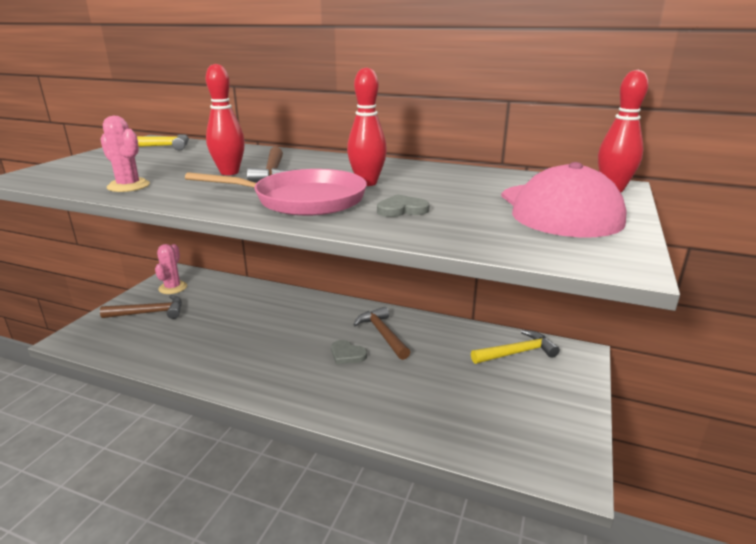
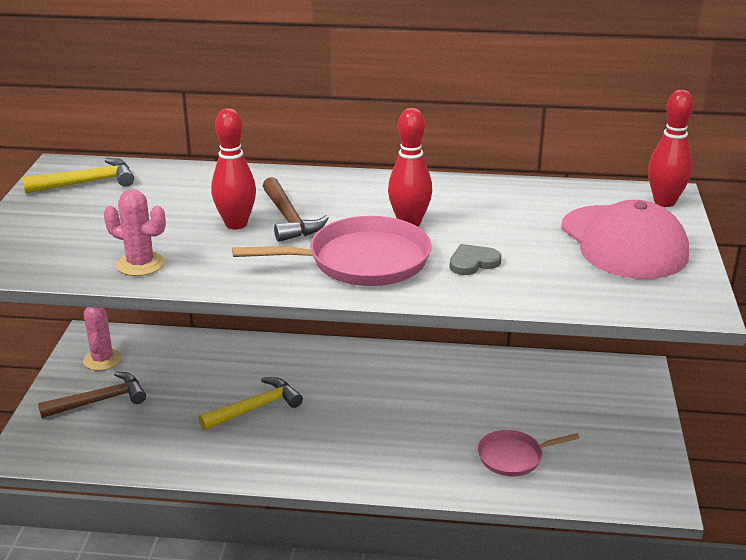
camera: 15 degrees left, 5 degrees up
(347, 354) = (384, 414): grey heart -> none
(382, 334) = (412, 382): brown hammer -> none
(440, 408) = (513, 457): none -> pink pan
(517, 352) = (571, 380): yellow hammer -> yellow hammer (255, 408)

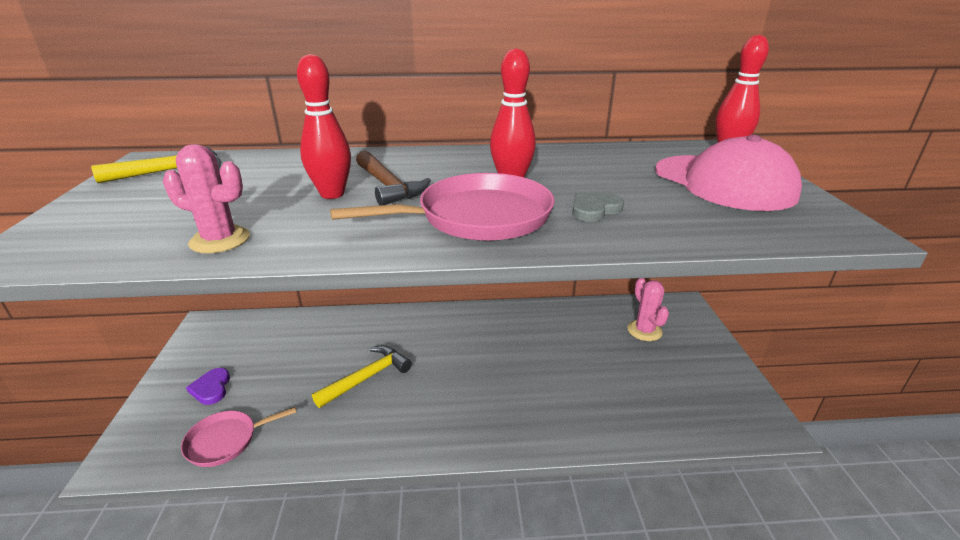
camera: 10 degrees left, 0 degrees up
(100, 401) = (211, 388): brown hammer -> purple heart
(102, 360) = (216, 346): pink cactus -> pink cactus (644, 331)
(513, 457) = (619, 398): pink pan -> pink pan (225, 441)

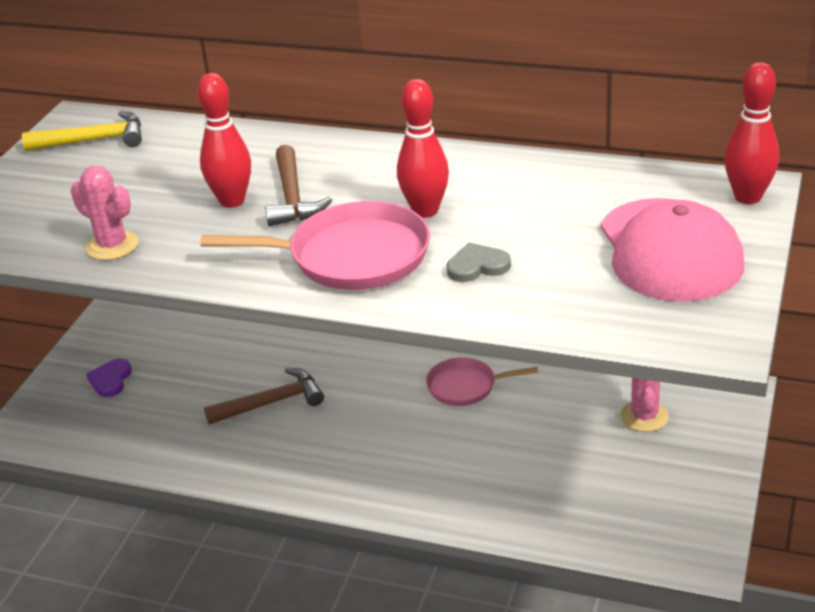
camera: 25 degrees right, 5 degrees up
(225, 441) = (111, 437): pink pan -> pink pan (465, 386)
(367, 377) = (272, 402): yellow hammer -> brown hammer

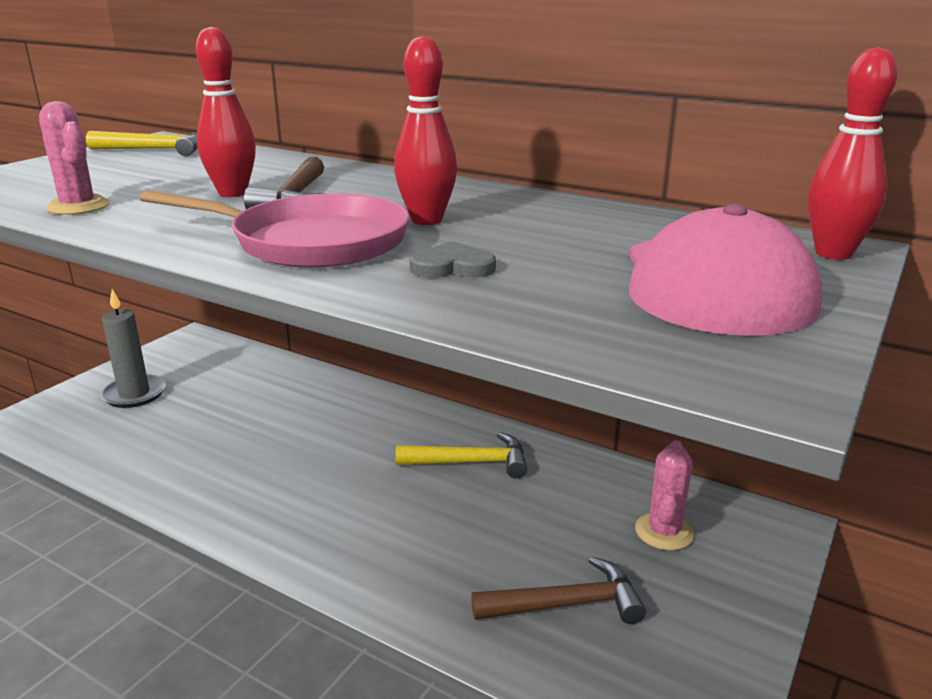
camera: 10 degrees right, 10 degrees down
(110, 380) = (134, 394): purple heart -> grey candle
(272, 402) = (267, 440): brown hammer -> brown hammer (566, 604)
(465, 386) = (471, 462): pink pan -> yellow hammer

